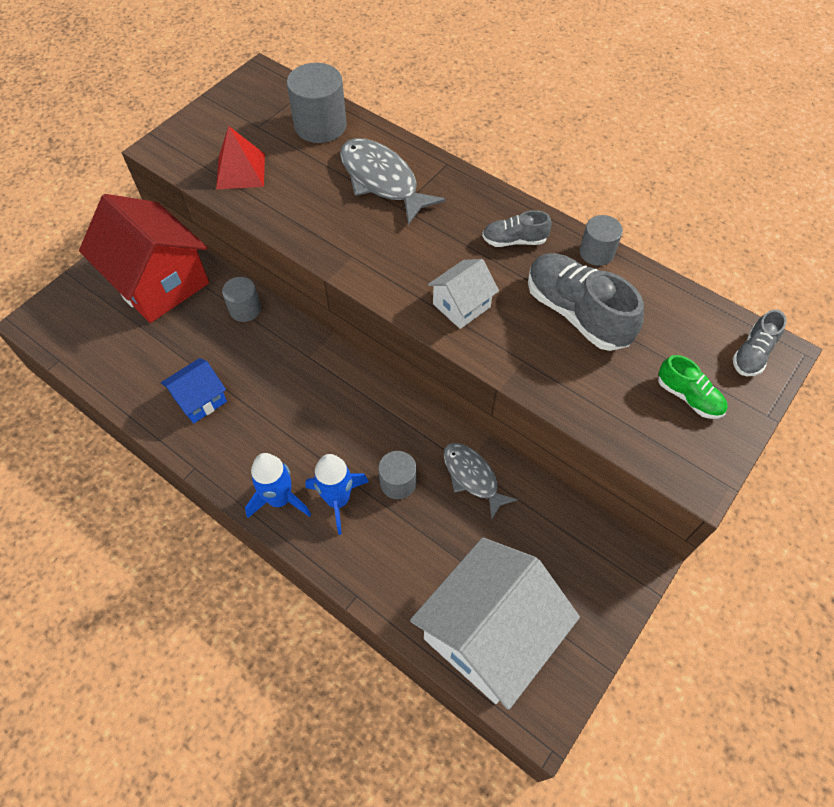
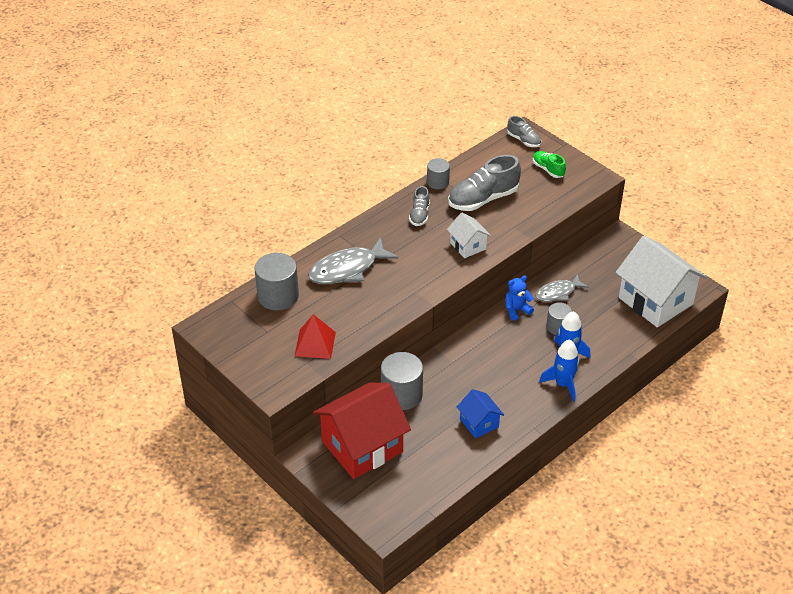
camera: 80 degrees left, 15 degrees down
(245, 309) = (401, 394): grey cylinder -> grey cylinder, size x1.69
(423, 423) = (516, 310): none -> blue teddy bear
(688, 397) = (548, 169): green shoe -> green shoe turned 90 degrees counterclockwise

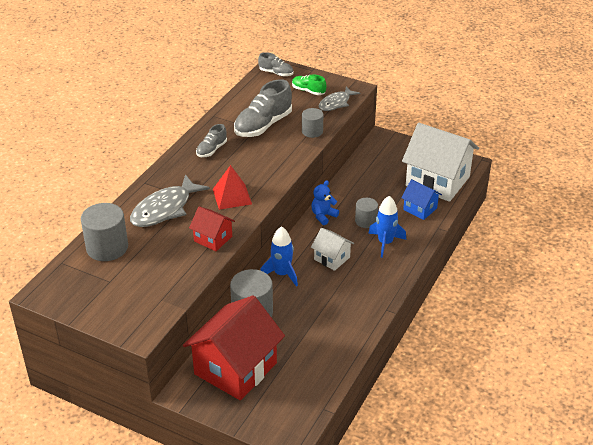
camera: 20 degrees left, 5 degrees down
(315, 344) = (162, 280): red pyramid -> red pyramid (232, 196)
(380, 312) = (213, 239): none -> red house
(419, 215) = (211, 150): grey shoe -> grey shoe turned 45 degrees clockwise
(438, 182) = (215, 120): grey cylinder -> grey cylinder (312, 131)
(468, 246) = (268, 165): white house -> white house (332, 258)
(479, 423) = (335, 319): blue house -> blue house (420, 209)
(558, 293) = (352, 194): grey fish -> grey fish (336, 103)
(563, 384) = (393, 267): blue rocket -> blue rocket (282, 274)

